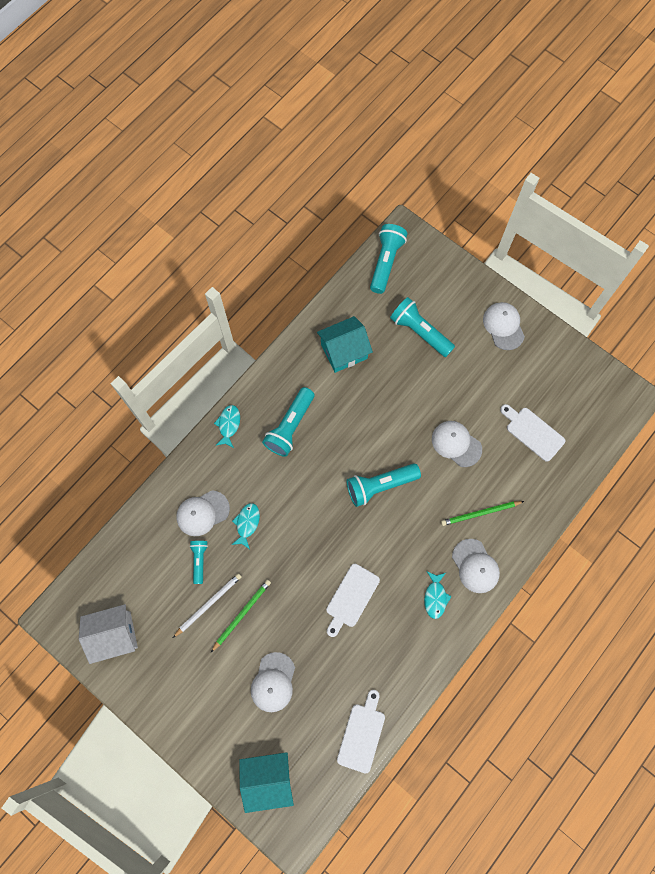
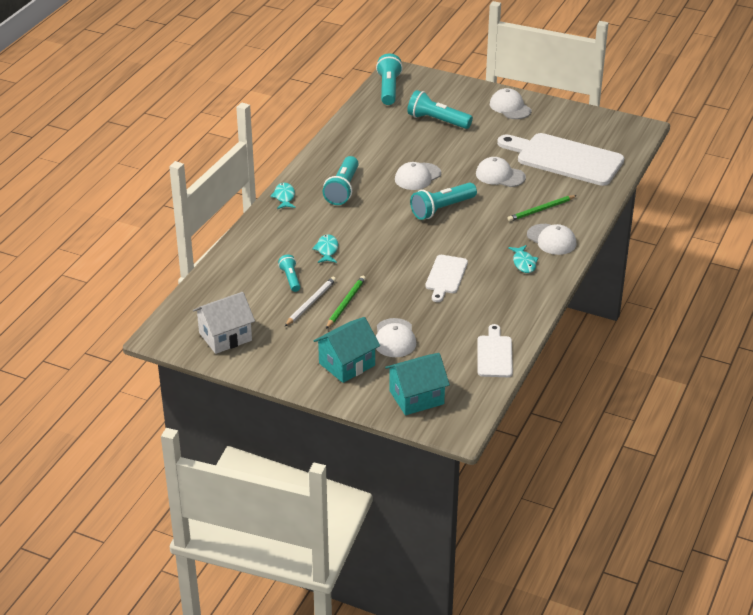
camera: 15 degrees left, 35 degrees down
(202, 513) = (281, 251): white cap -> white cap (417, 177)
(344, 351) = (373, 141): turquoise house -> turquoise house (347, 364)
(533, 432) = (565, 159): white cutting board -> white cutting board, size x1.92

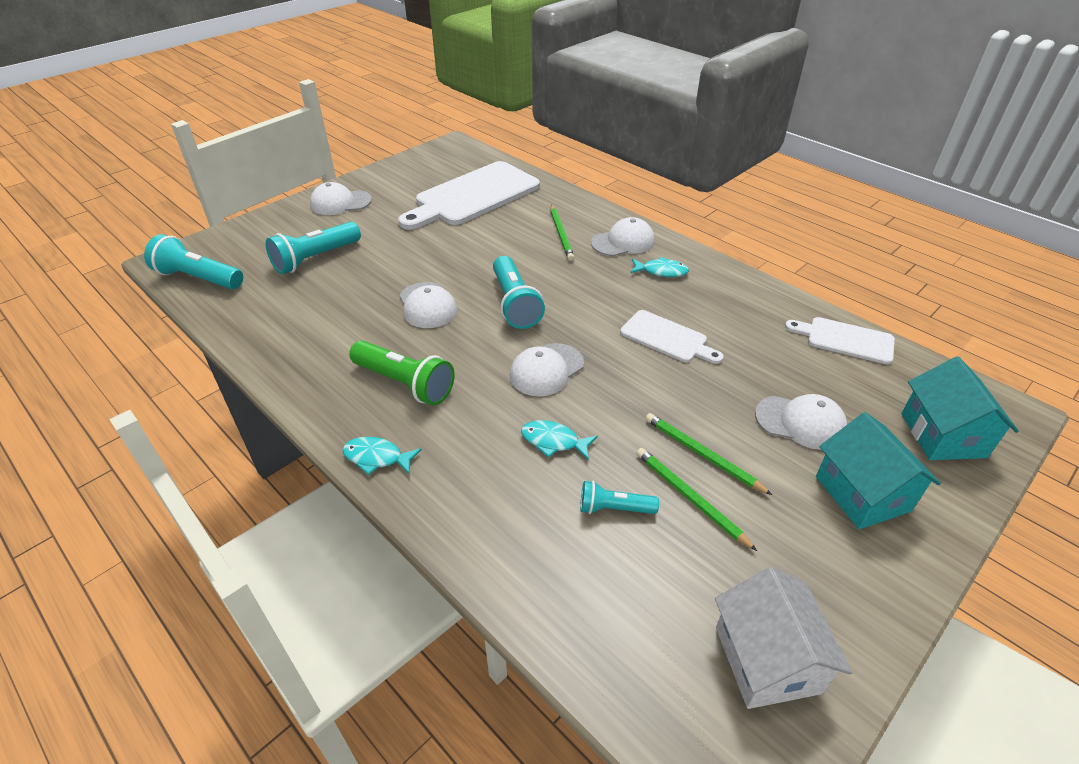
camera: 70 degrees left, 5 degrees up
(310, 303) = (690, 498): white pencil -> green pencil
(343, 189) = (405, 383): turquoise flashlight -> green flashlight
(500, 175) = (473, 243): white cap -> white cap (546, 370)

